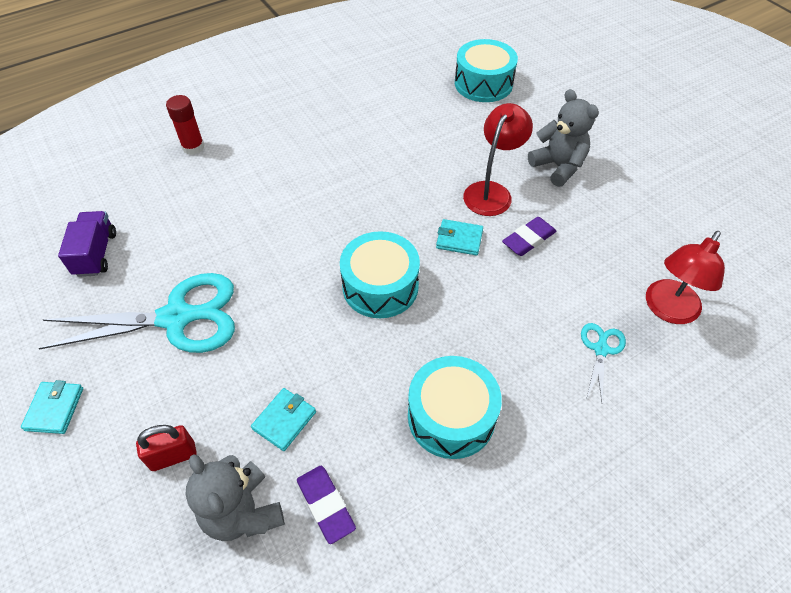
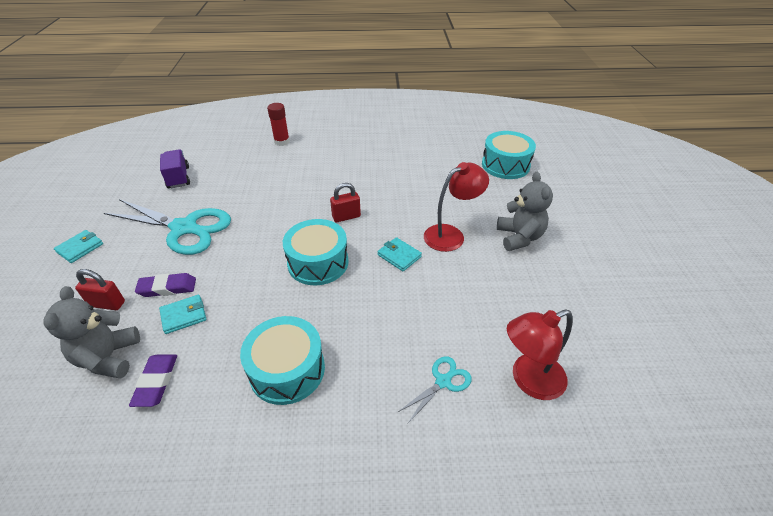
camera: 30 degrees right, 10 degrees down
(96, 254) = (178, 177): purple truck -> purple truck turned 45 degrees counterclockwise
(364, 217) = (346, 217): none -> red padlock
(528, 239) = (452, 277): purple eraser -> purple eraser (167, 288)

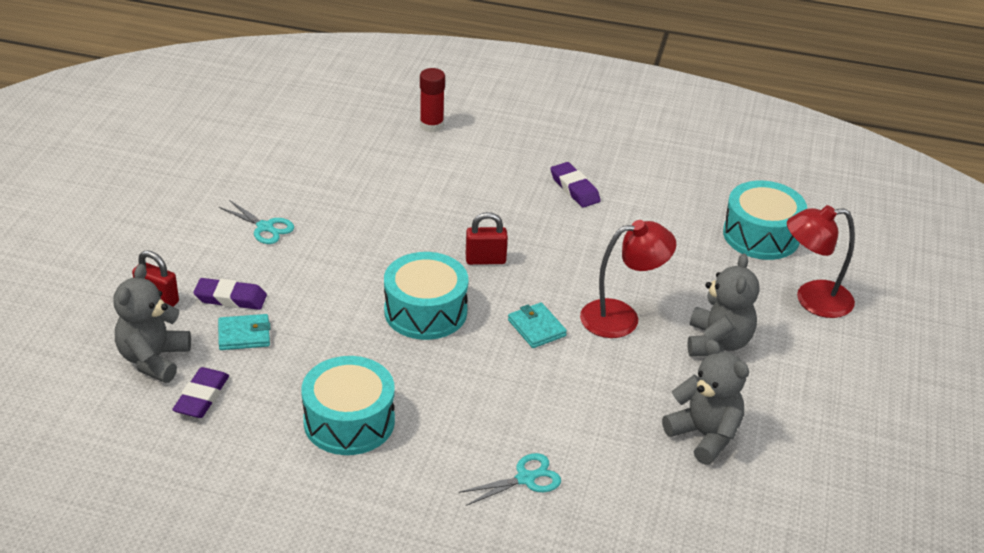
camera: 15 degrees right, 5 degrees down
(80, 248) = (131, 224): turquoise wallet -> none
(178, 177) = (270, 152): purple truck -> none
(185, 228) = (265, 227): turquoise scissors -> turquoise scissors, size x0.46
(384, 161) = (574, 189): none -> purple eraser
(529, 380) = (629, 504): red lamp -> red lamp (812, 300)
(548, 307) = (704, 435): none -> grey teddy bear

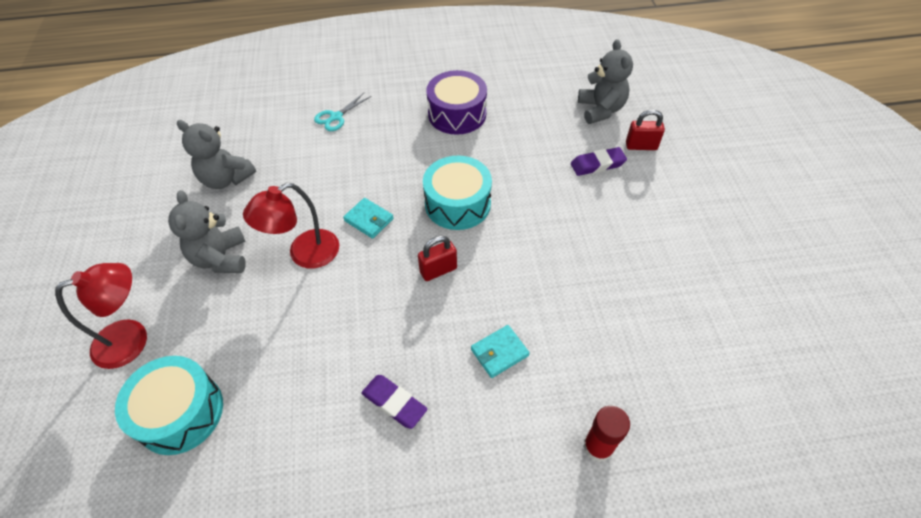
camera: 160 degrees right, 15 degrees up
(201, 397) = (551, 99): purple eraser -> none
(244, 335) = (564, 143): turquoise wallet -> turquoise wallet (499, 352)
(265, 227) = (632, 233): turquoise scissors -> none
(349, 421) = (457, 114): turquoise drum -> purple drum

